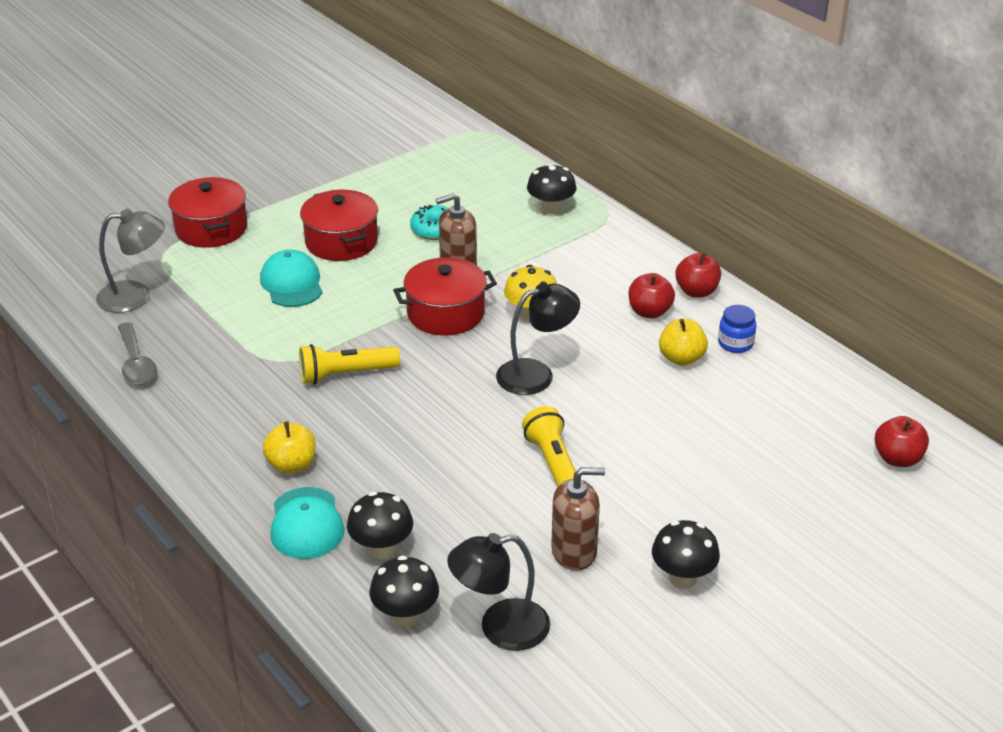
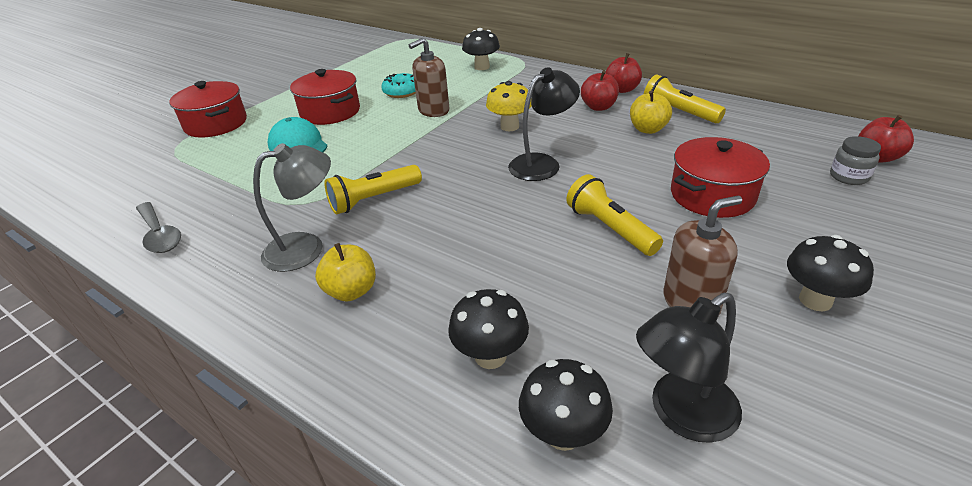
camera: 15 degrees left, 0 degrees up
(136, 296) = (153, 182): grey lamp -> grey lamp (306, 248)
(306, 523) = (391, 350): turquoise cap -> none
(446, 313) = (440, 139): red pot -> red pot (712, 195)
(735, 343) = (678, 112): blue jar -> yellow flashlight
(841, 473) = (848, 177): none -> grey jar

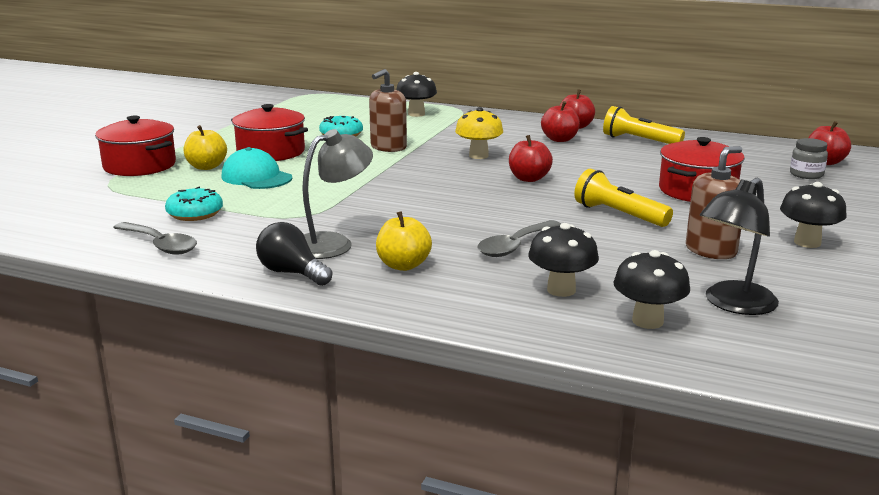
camera: 15 degrees left, 15 degrees down
(216, 192) = (195, 214): none -> turquoise donut
(242, 291) = (292, 273): none -> black light bulb
(373, 199) = (375, 209): yellow flashlight -> none
(477, 271) = (515, 246): none -> grey spoon
(542, 163) = (529, 178): black lamp -> red apple
(648, 129) = (616, 153): yellow apple -> yellow apple (206, 167)

